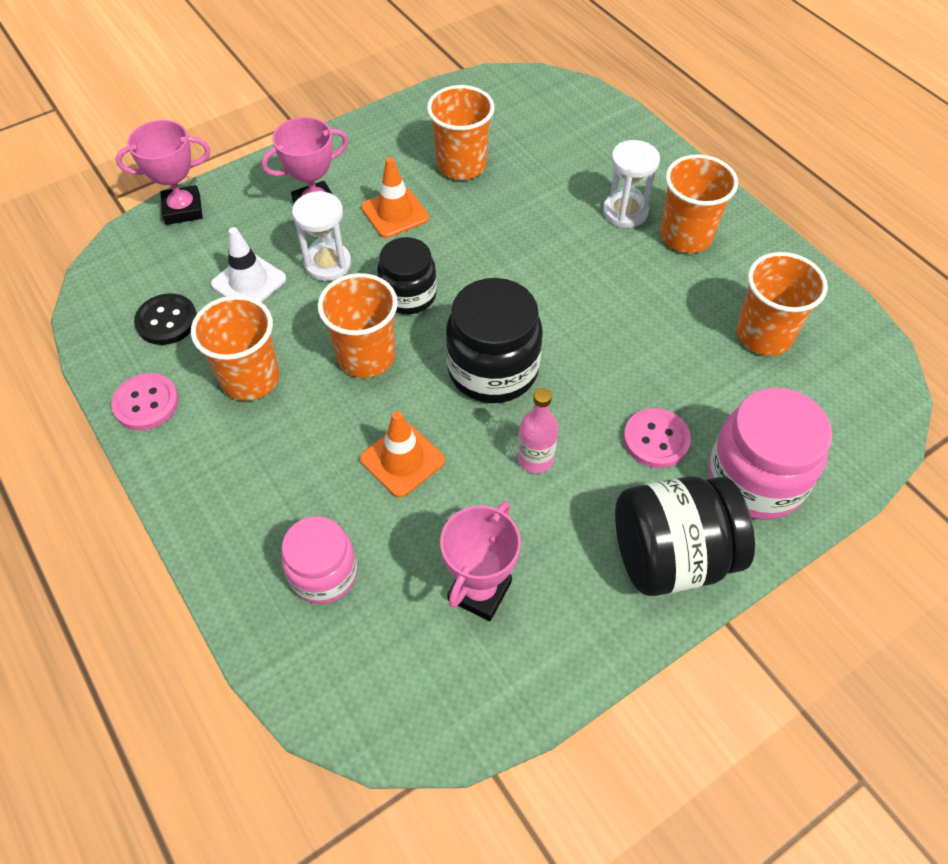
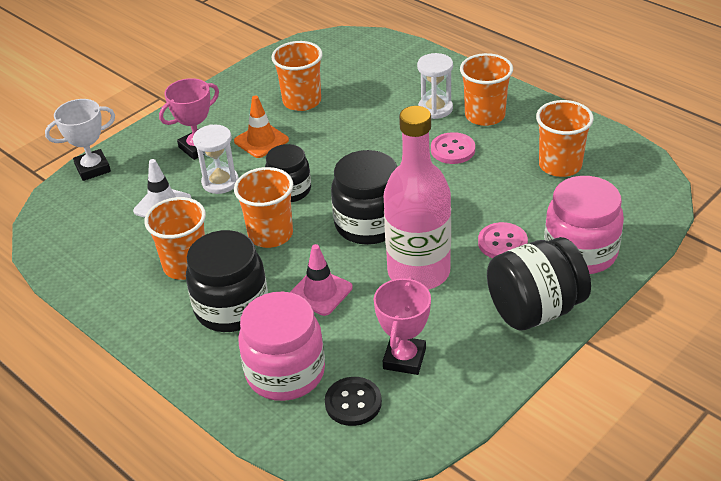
camera: 10 degrees left, 15 degrees down
(146, 403) = (110, 296): pink button -> pink button (453, 150)
(167, 321) = (106, 242): black button -> black button (353, 403)
(183, 209) = (93, 168): pink trophy -> white trophy
(286, 457) = (231, 308): none -> black jar
(324, 574) = (285, 373): pink jar -> pink jar, size x1.53
(402, 460) = (320, 292): orange traffic cone -> pink traffic cone
(535, 459) = (418, 272): pink bottle -> pink bottle, size x2.28

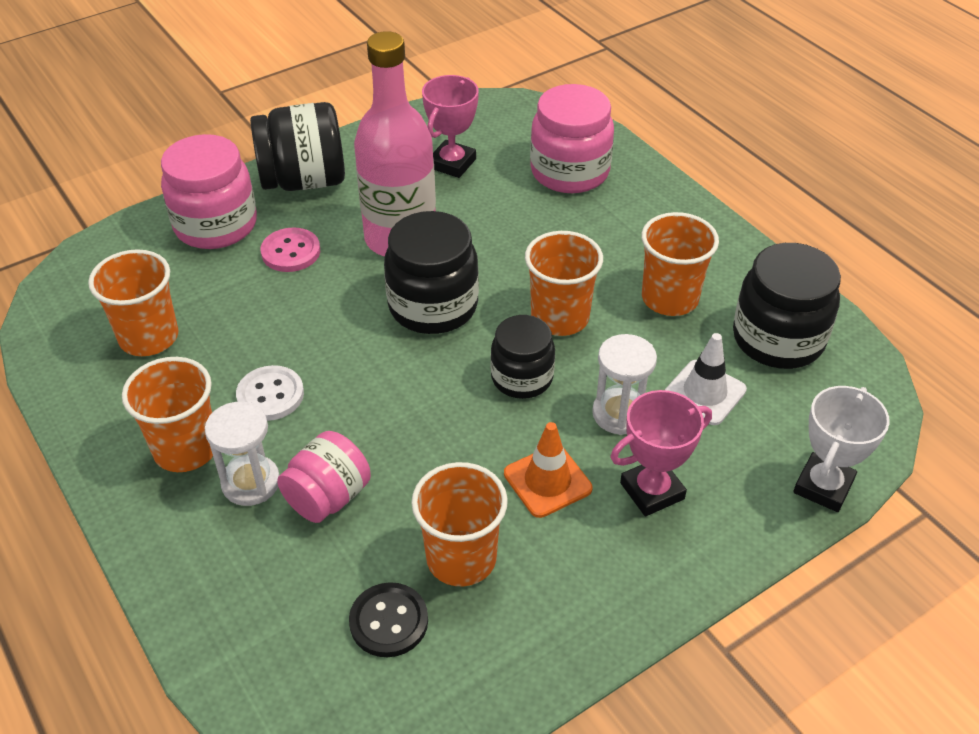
camera: 170 degrees left, 5 degrees up
(93, 168) = (823, 486): white trophy -> white trophy turned 45 degrees counterclockwise
(231, 308) = (617, 240): black jar -> black jar (778, 339)
(320, 292) = (516, 238): pink traffic cone -> none
(353, 403) = (512, 139): black button -> black button (389, 621)
(387, 111) = (328, 497): none -> pink jar
(453, 150) = (270, 395): pink button -> white button

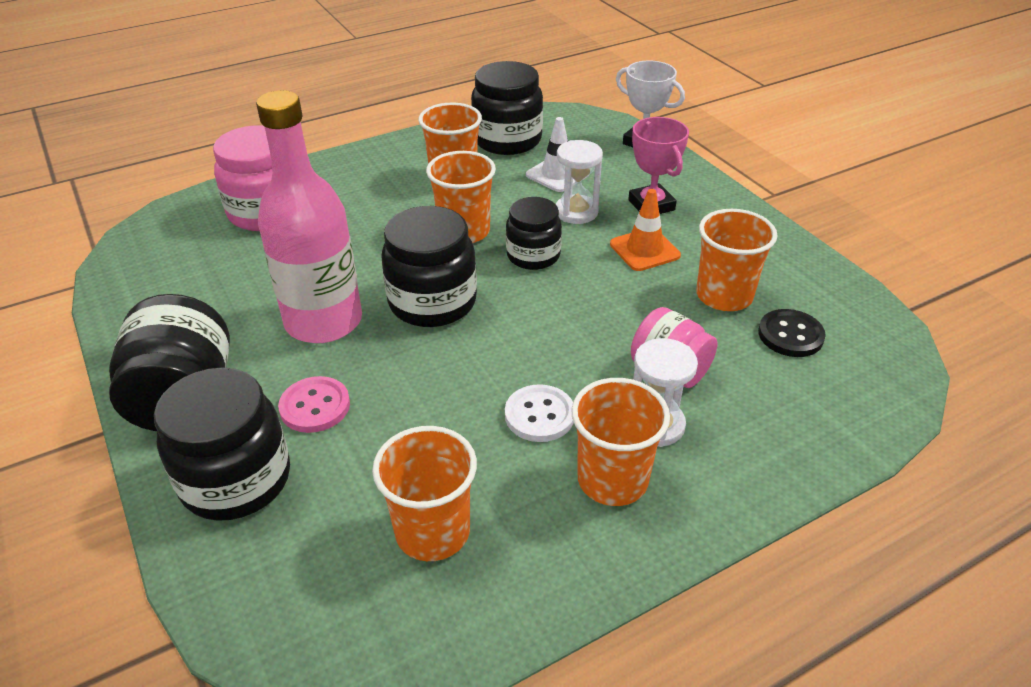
camera: 85 degrees left, 5 degrees down
(216, 225) = (236, 480): pink jar -> black jar
(452, 163) = (214, 282): pink trophy -> none

